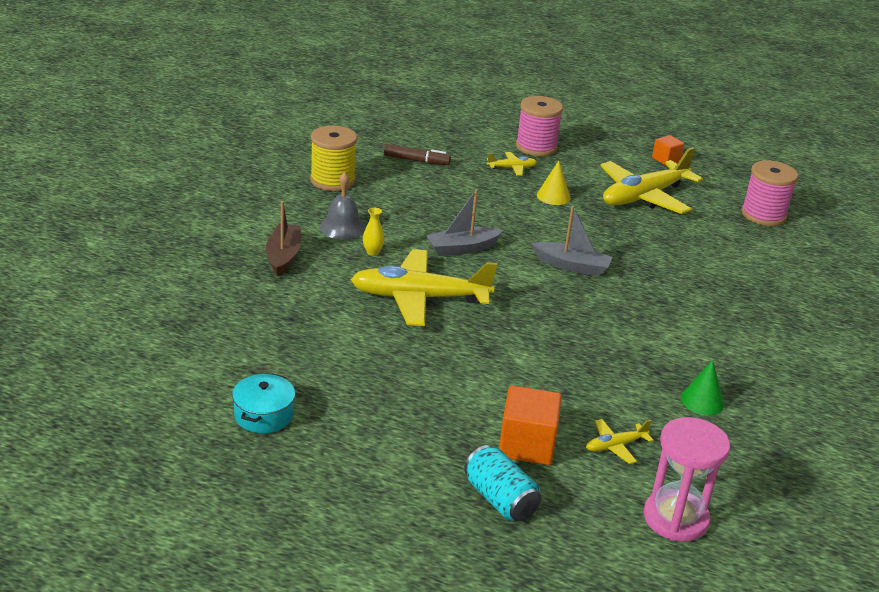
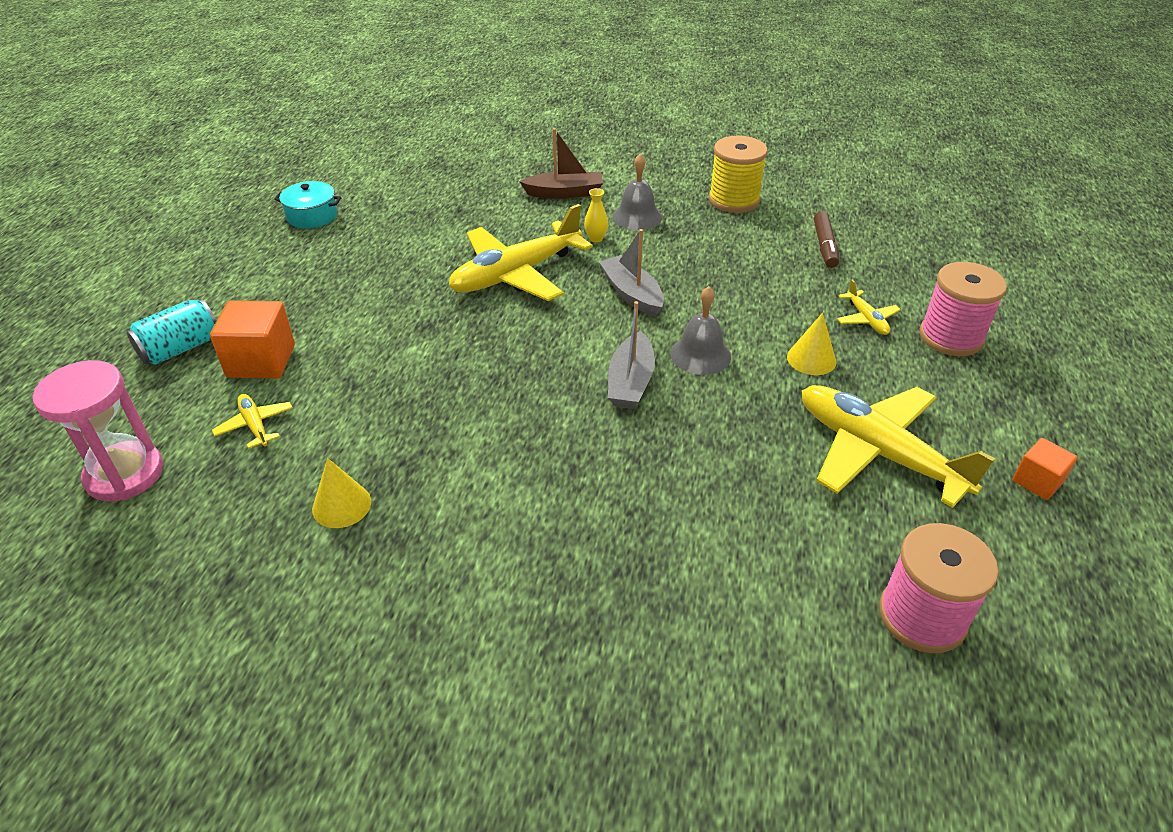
camera: 85 degrees right, 10 degrees up
(419, 298) = (516, 274): yellow plane -> yellow plane turned 120 degrees counterclockwise
(543, 234) = (700, 354): none -> grey bell
(702, 401) = (341, 505): green cone -> yellow cone

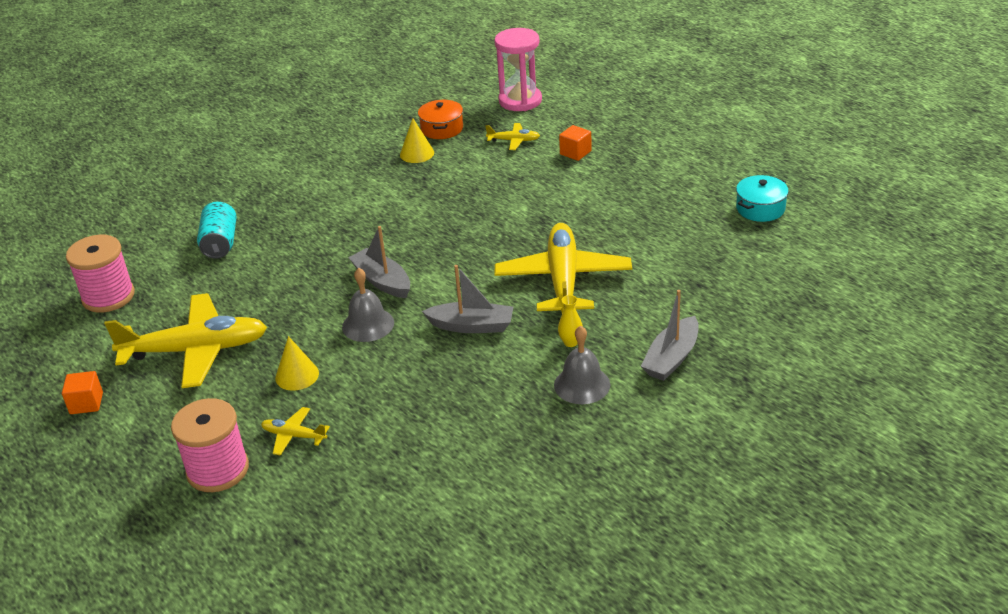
camera: 130 degrees right, 5 degrees down
(180, 348) = (622, 129): turquoise can -> turquoise can (220, 243)
(252, 517) = (442, 129): none -> orange pot
(261, 361) = (575, 153): orange cube -> orange cube, size x0.59
(564, 193) = (671, 358): brown boat -> grey boat
(733, 200) = (545, 469): yellow spool -> none
(824, 246) = (404, 482): brown marker -> none

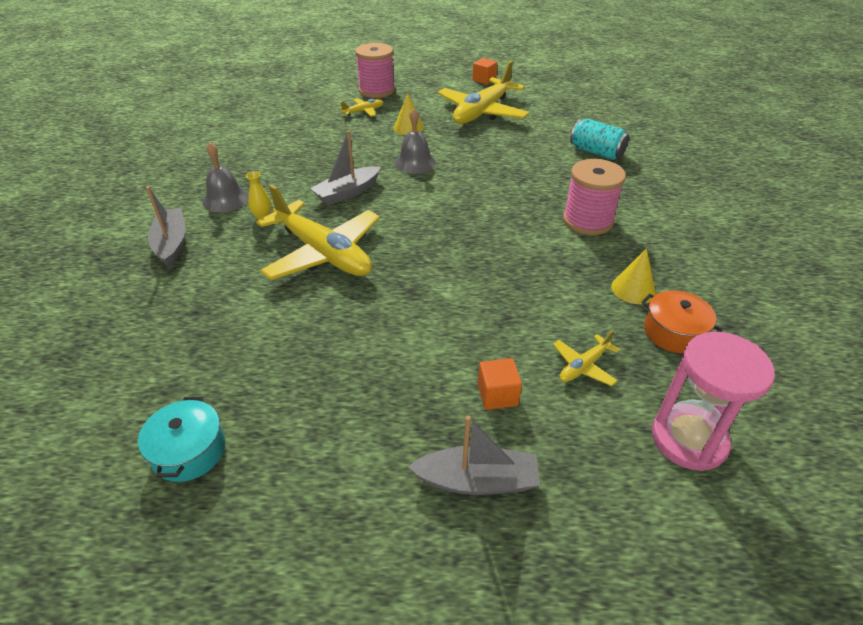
camera: 130 degrees right, 5 degrees up
(108, 296) = (581, 106): pink spool -> pink spool (587, 221)
(382, 281) = (452, 185): grey boat -> grey boat (477, 480)

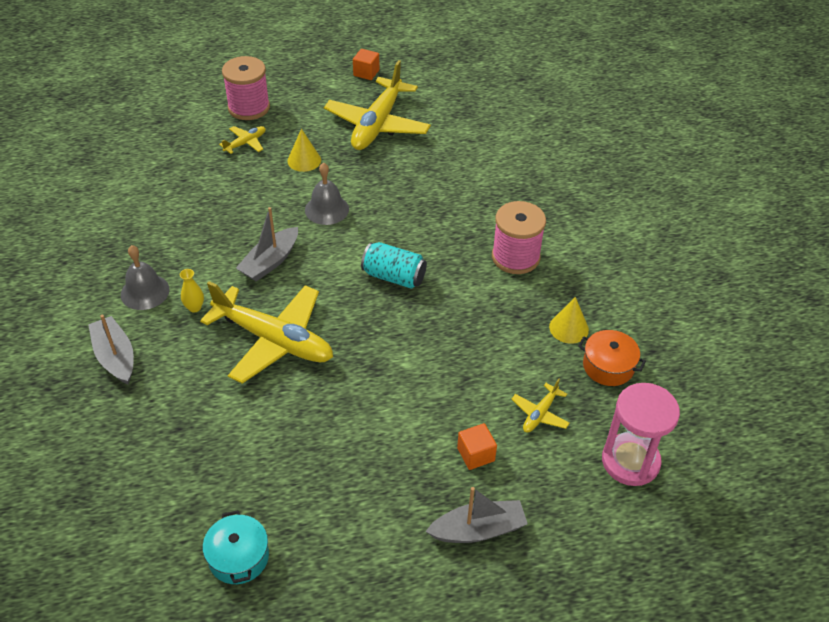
camera: 15 degrees left, 5 degrees up
(596, 152) = (508, 166): turquoise can -> turquoise can (394, 276)

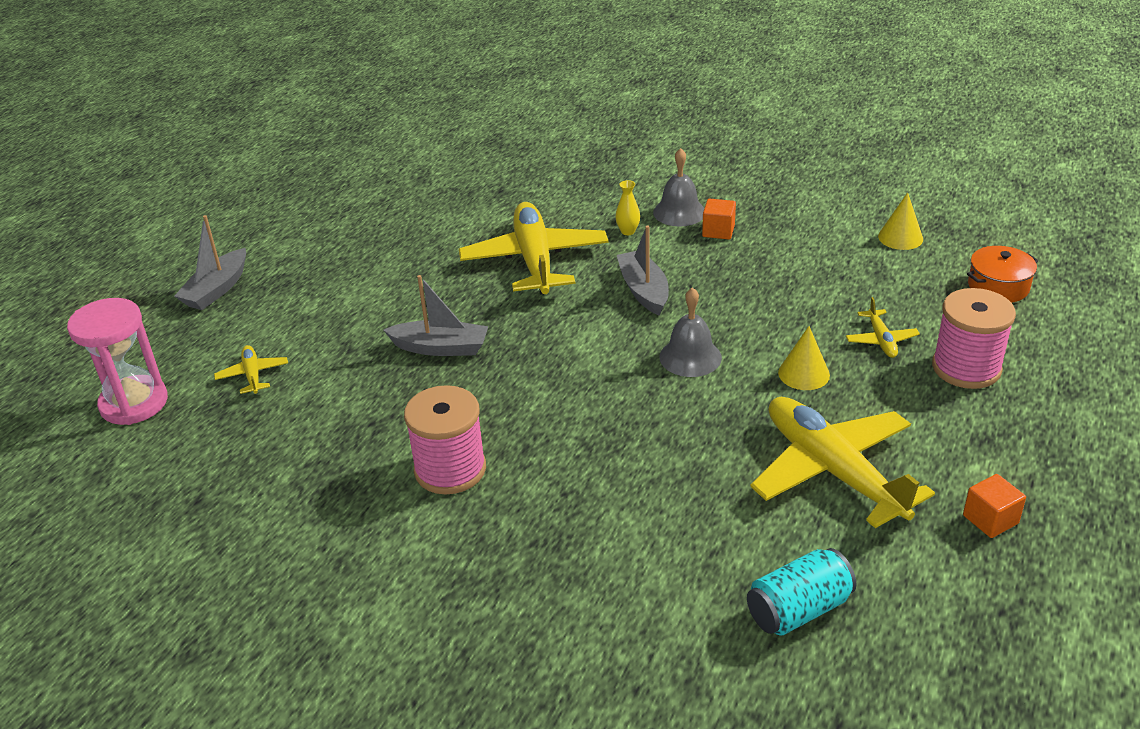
camera: 130 degrees right, 10 degrees down
(115, 357) = (613, 181): grey boat -> grey boat (441, 348)
(238, 557) = (357, 185): turquoise pot -> none
(274, 340) = (534, 260): yellow plane -> yellow plane turned 105 degrees clockwise
(394, 276) = (530, 362): turquoise can -> turquoise can (798, 610)
(476, 454) = (273, 318): orange cube -> orange cube (718, 231)
(569, 328) = (308, 453): yellow cone -> yellow cone (900, 237)
(608, 366) = (230, 453): orange pot -> orange pot (998, 286)

